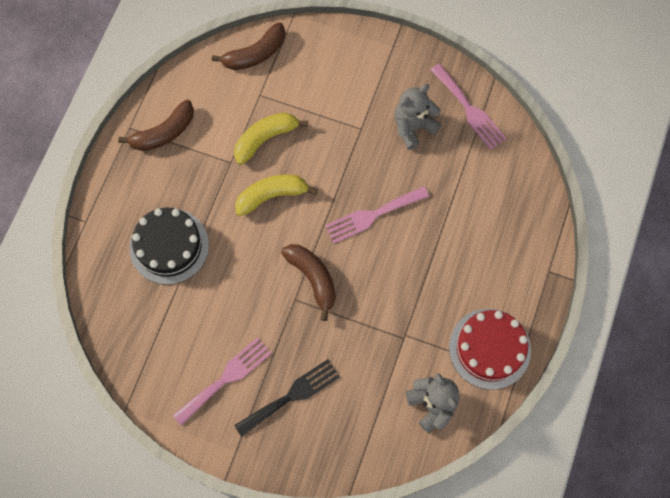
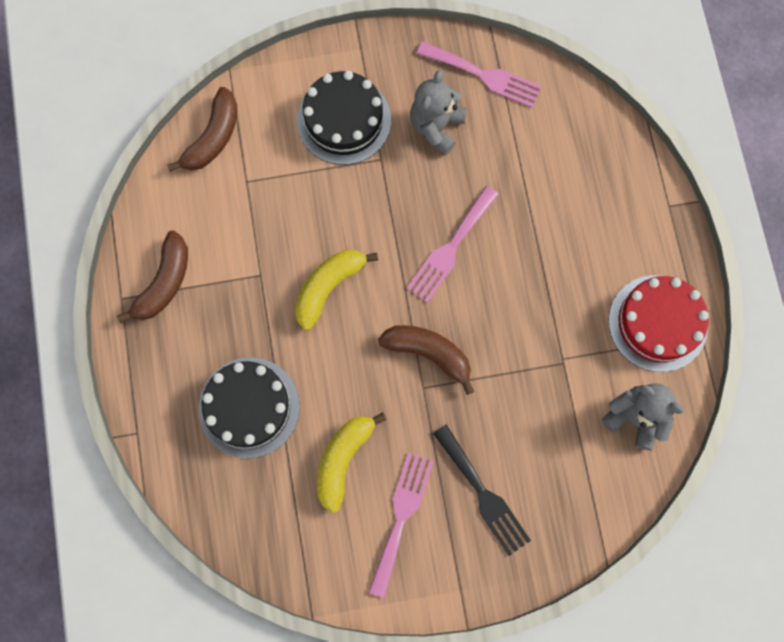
camera: 30 degrees left, 5 degrees up
(265, 139) = (283, 227): yellow banana -> yellow banana (343, 459)
(291, 396) = (483, 494): black fork -> black fork turned 120 degrees clockwise
(351, 89) = (344, 120): none -> black cake

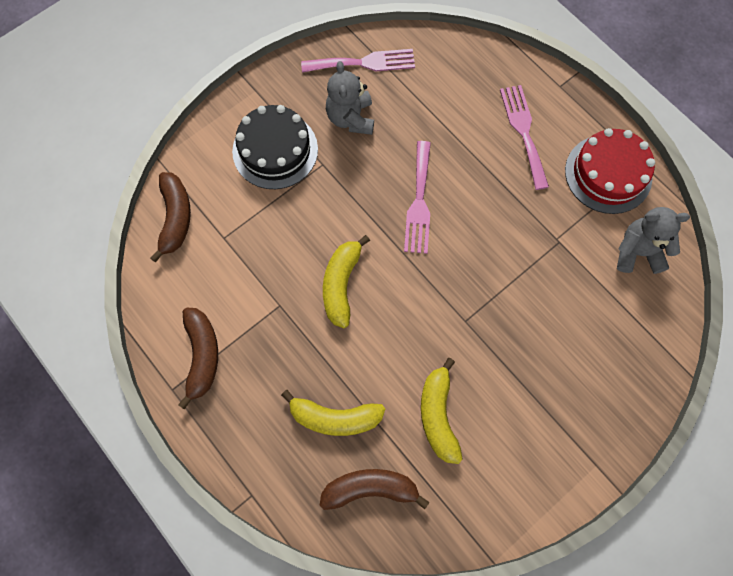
camera: 30 degrees left, 5 degrees down
(249, 407) = (335, 417): black cake -> yellow banana
(401, 517) = (513, 434): pink fork -> pink fork (523, 131)
(429, 353) = (453, 292): brown banana -> brown banana (370, 489)
(483, 494) = (565, 378): black fork -> none

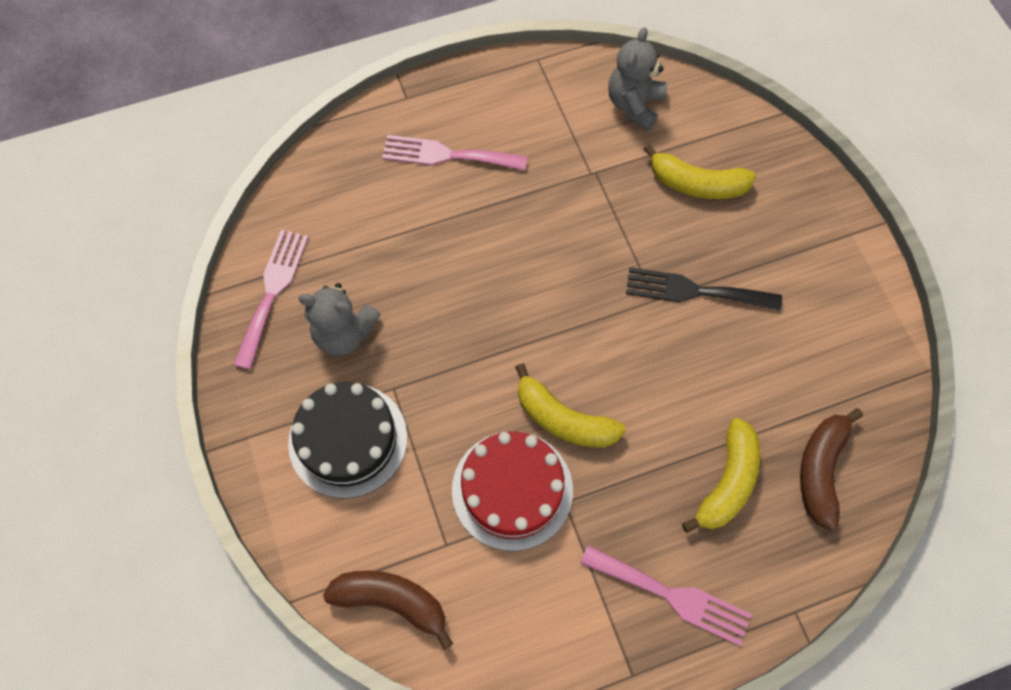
camera: 70 degrees left, 5 degrees down
(202, 356) = (599, 622): brown banana -> none
(419, 202) = (491, 296): pink fork -> pink fork (672, 596)
(438, 415) = (756, 367): yellow banana -> yellow banana (697, 184)
(486, 349) = (694, 291): none -> black fork
(608, 174) = (534, 95): red cake -> red cake (512, 490)

